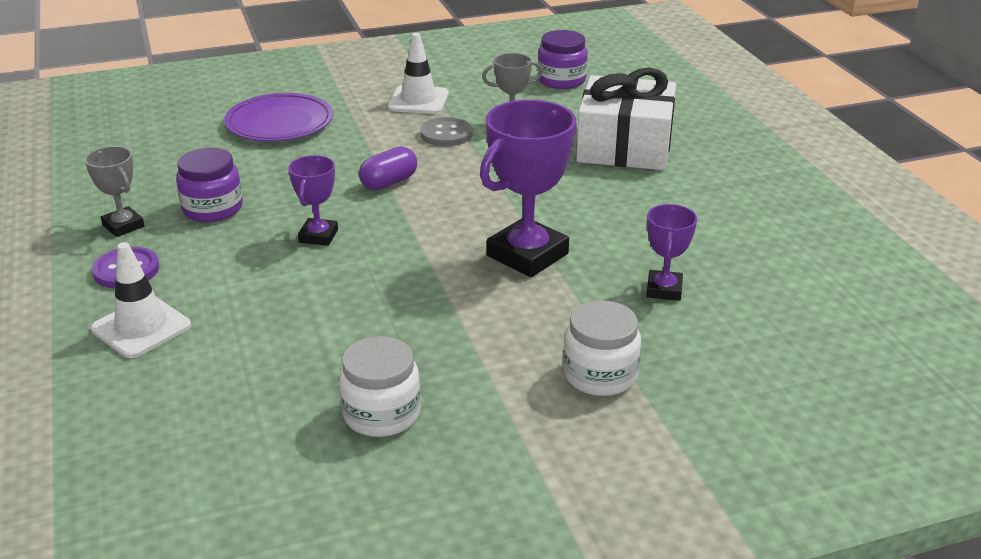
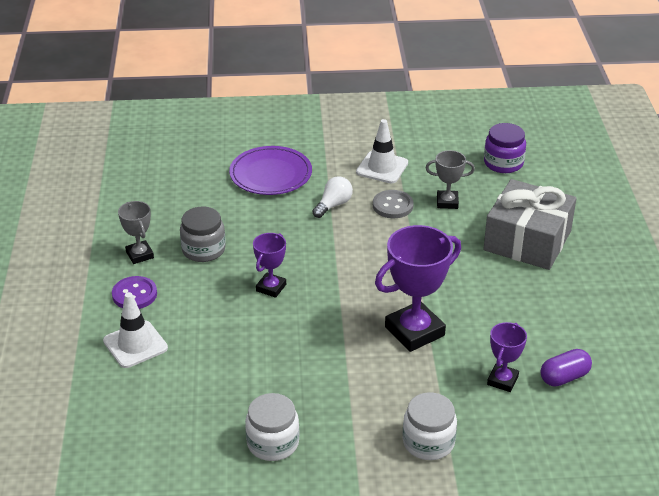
camera: 15 degrees right, 5 degrees up
(212, 209) = (203, 250): purple jar -> grey jar
(371, 142) = (333, 205): none -> white light bulb
(389, 182) = (335, 246): purple capsule -> purple capsule (564, 377)
(624, 146) = (527, 240): white gift -> grey gift

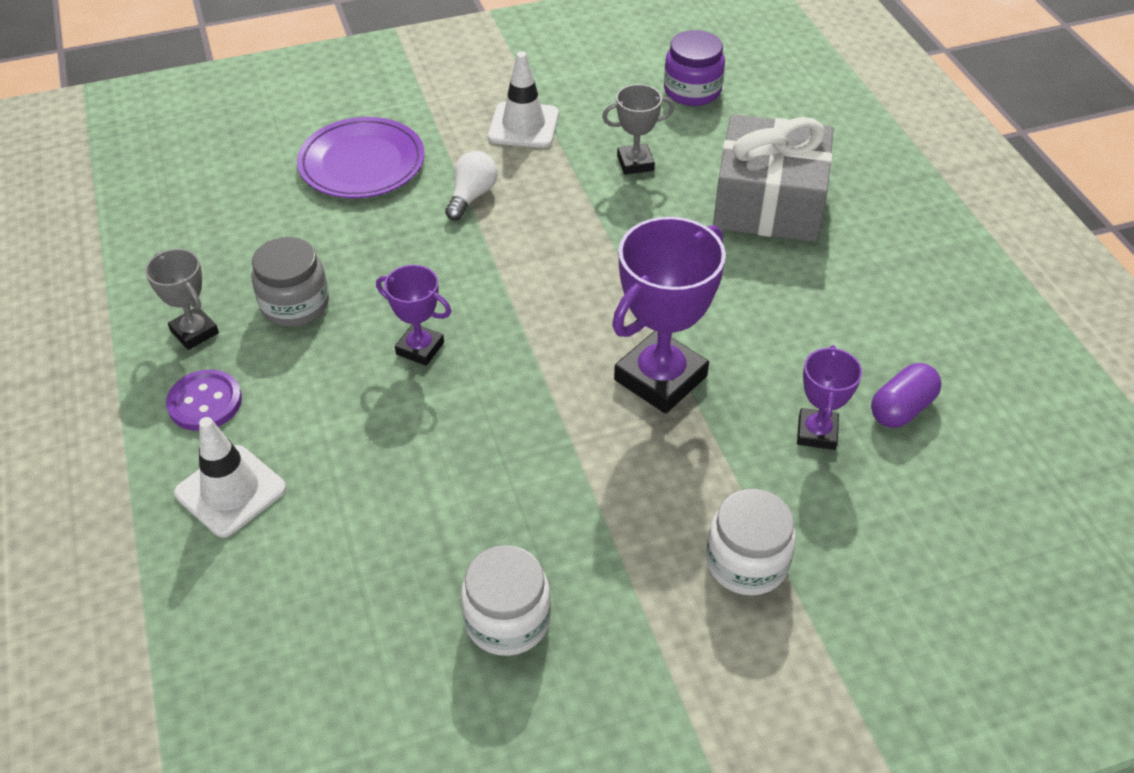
camera: 15 degrees left, 10 degrees up
(271, 288) = (420, 348): purple trophy -> purple trophy turned 75 degrees counterclockwise
(392, 205) = (559, 182): grey button -> none

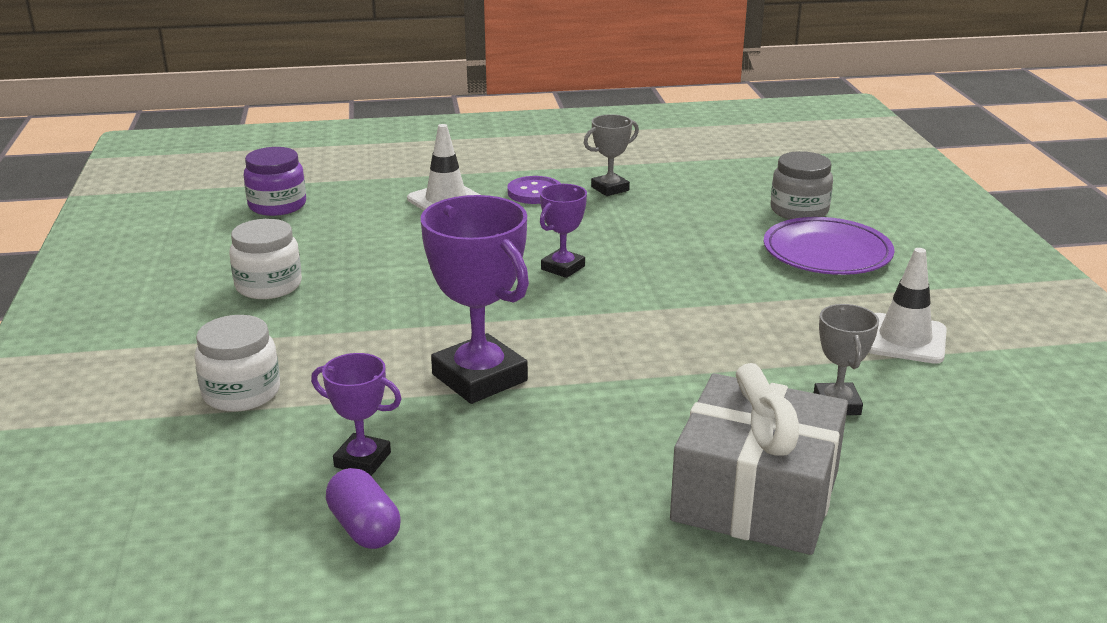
camera: 100 degrees right, 20 degrees down
(295, 304) = (631, 222): grey jar -> grey jar (799, 210)
(472, 196) = (774, 302): white light bulb -> none
(692, 91) = (1011, 470): purple jar -> purple jar (277, 205)

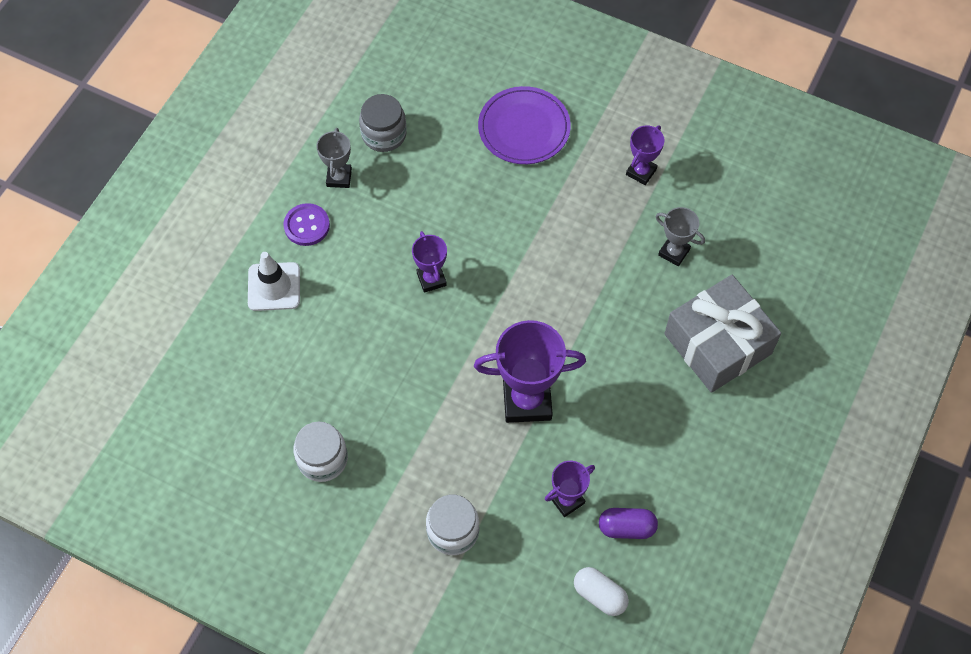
camera: 55 degrees left, 35 degrees up
(230, 546) = (599, 595): none -> white capsule
(277, 205) = (191, 397): purple jar -> none
(799, 210) = (460, 98): grey jar -> grey jar (384, 134)
(904, 339) = (641, 172): white traffic cone -> purple trophy

